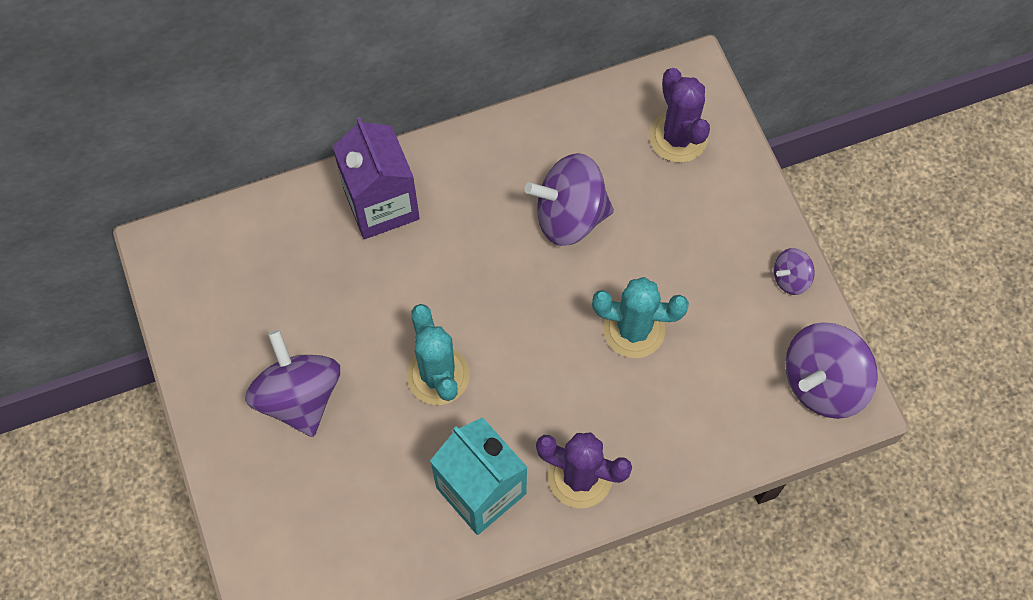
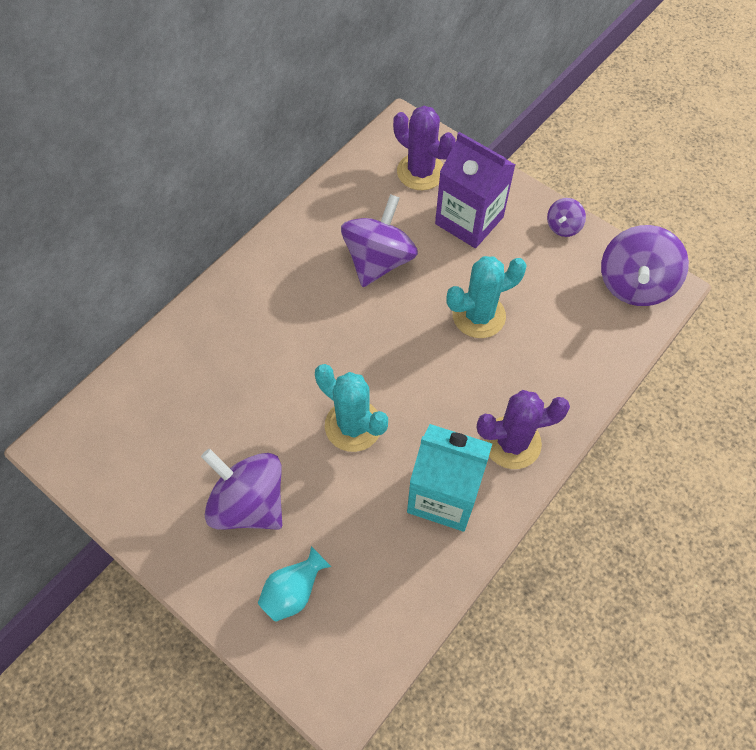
camera: 30 degrees left, 5 degrees down
(291, 501) = (294, 591): none -> turquoise vase
(381, 204) = (227, 322): purple carton -> purple carton (469, 220)
(569, 216) = (378, 260): purple spinning top -> purple spinning top turned 150 degrees clockwise

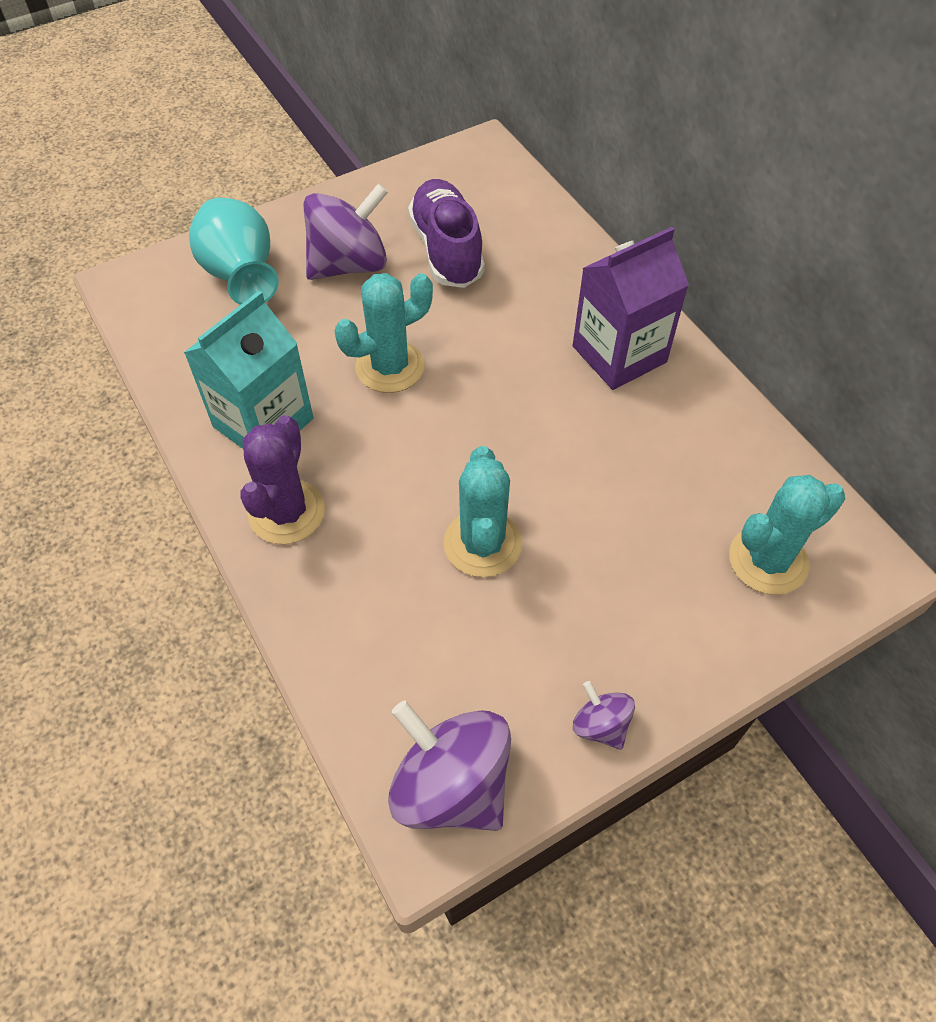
camera: 110 degrees right, 5 degrees down
(207, 430) = (447, 250): none -> purple shoe
(294, 591) = (241, 277): turquoise vase -> turquoise vase, size x1.64
(378, 260) = (616, 458): purple spinning top -> none
(420, 172) = (768, 560): purple cactus -> turquoise cactus
(469, 220) = (653, 592): purple carton -> purple carton (619, 354)

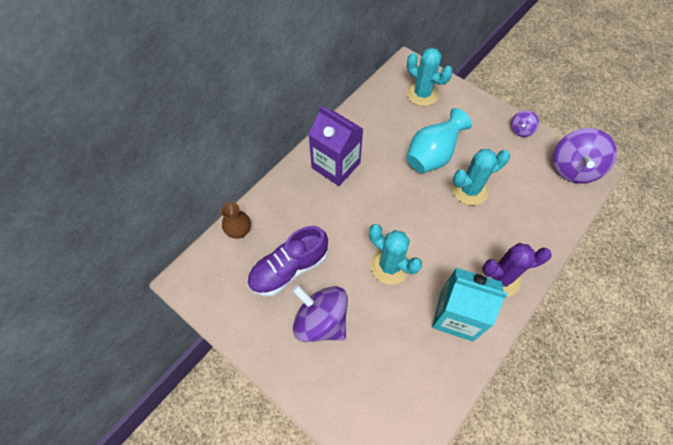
camera: 110 degrees left, 5 degrees up
(241, 277) = (356, 385): turquoise vase -> turquoise vase (432, 156)
(537, 211) = (239, 231): none -> brown vase

